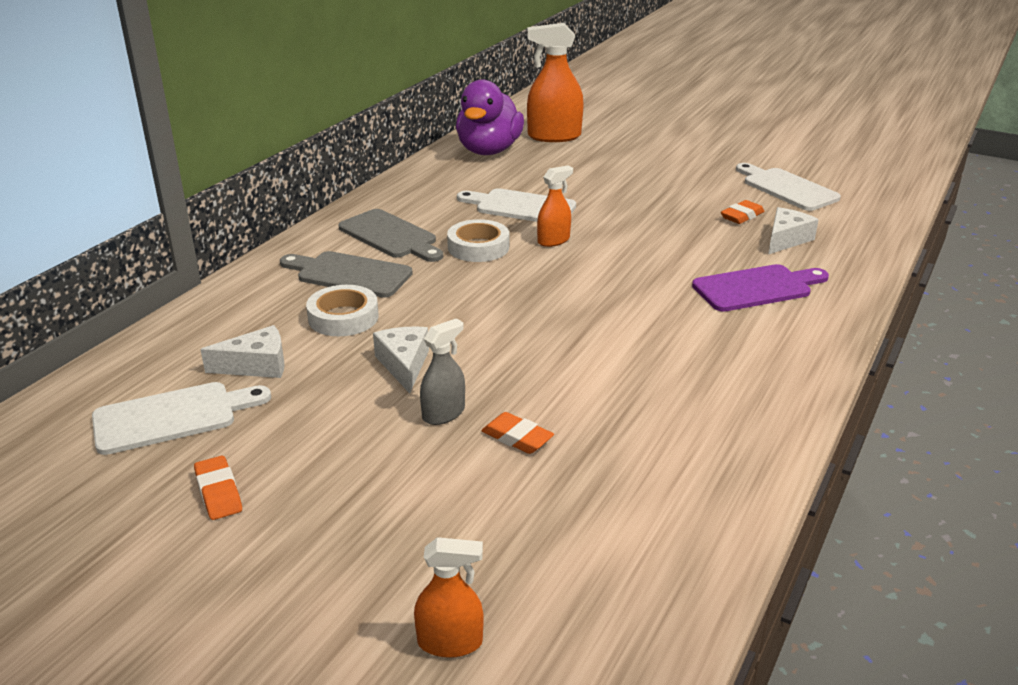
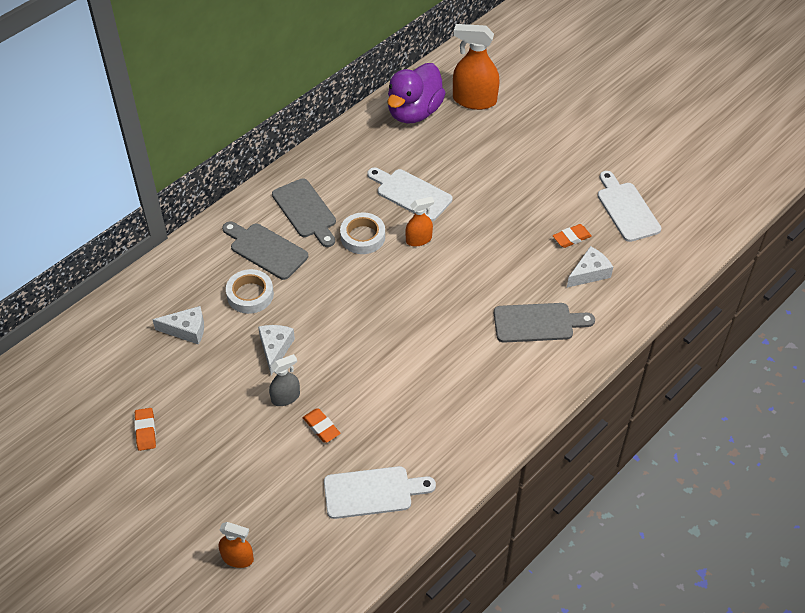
camera: 15 degrees right, 20 degrees up
(172, 417) = (130, 365): white cutting board -> white cutting board (373, 492)
(757, 288) = (537, 323): purple cutting board -> grey cutting board

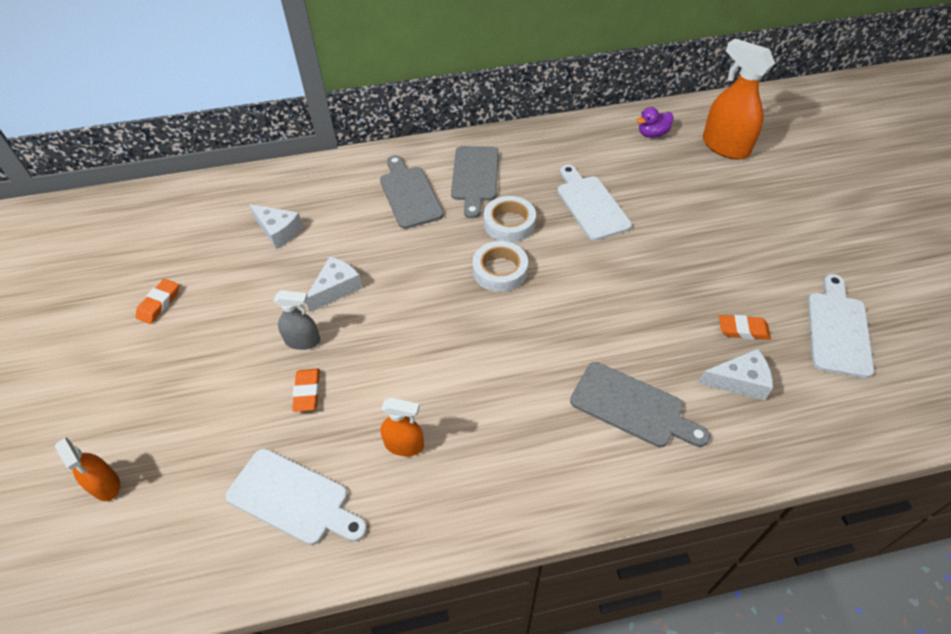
camera: 35 degrees right, 0 degrees up
(250, 295) = (360, 227): white tape -> white tape (500, 270)
(414, 112) = (652, 134): purple duck -> purple duck, size x0.46
(419, 239) = (564, 252): orange spray bottle -> orange spray bottle (404, 445)

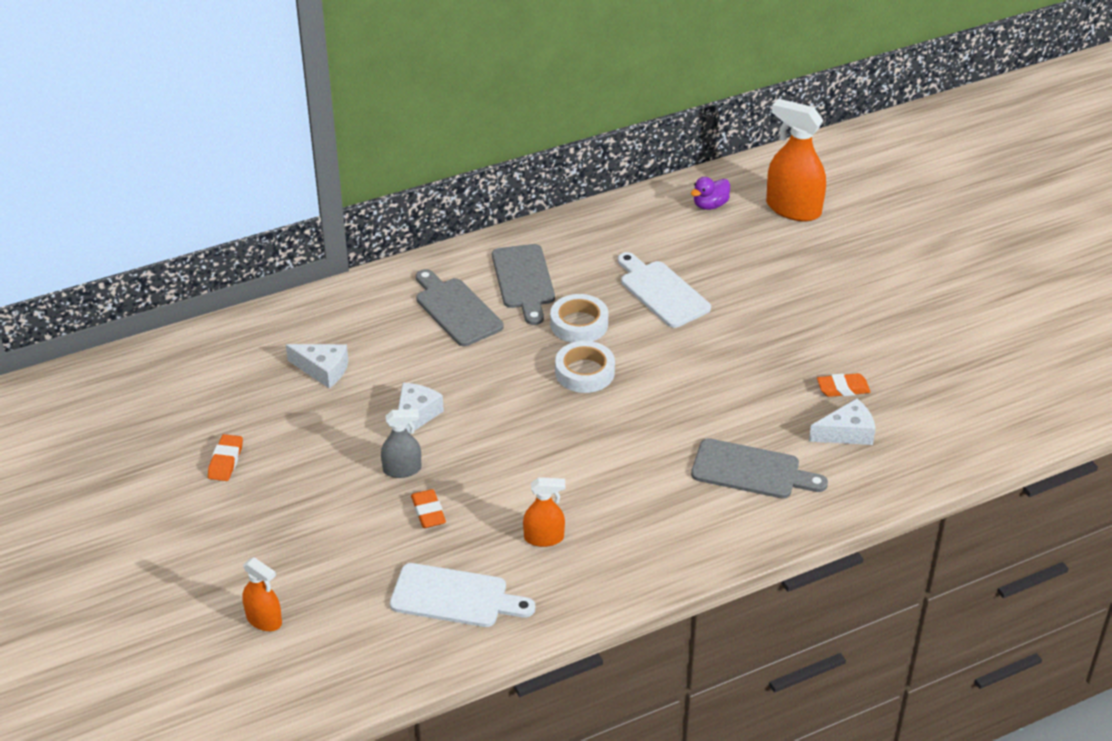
camera: 15 degrees left, 10 degrees down
(838, 329) = (932, 374): white cutting board -> none

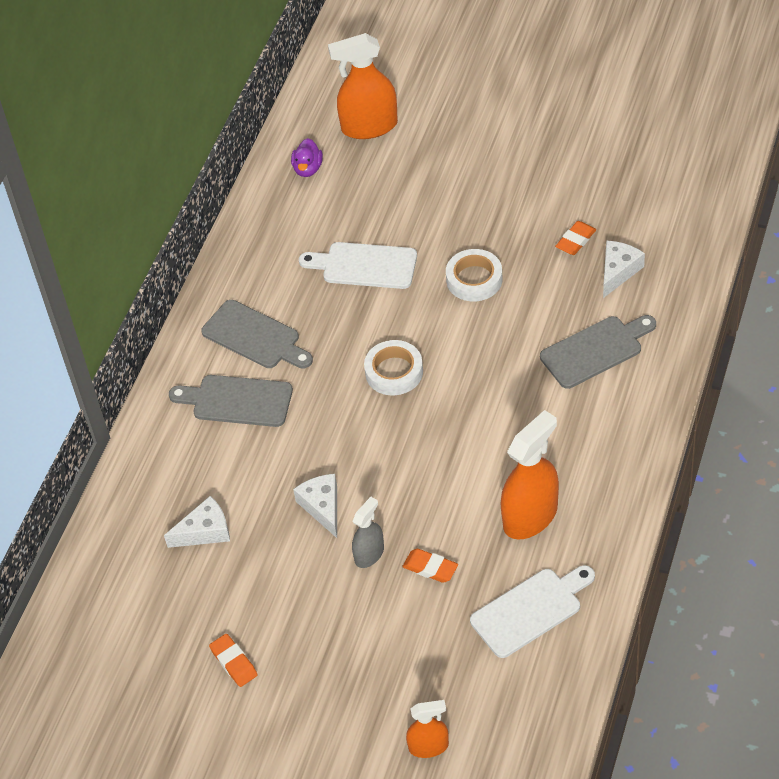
camera: 40 degrees left, 10 degrees up
(544, 538) = (530, 516): orange spray bottle -> orange spray bottle, size x1.80
(579, 324) = (340, 338): white tape -> white tape (474, 279)

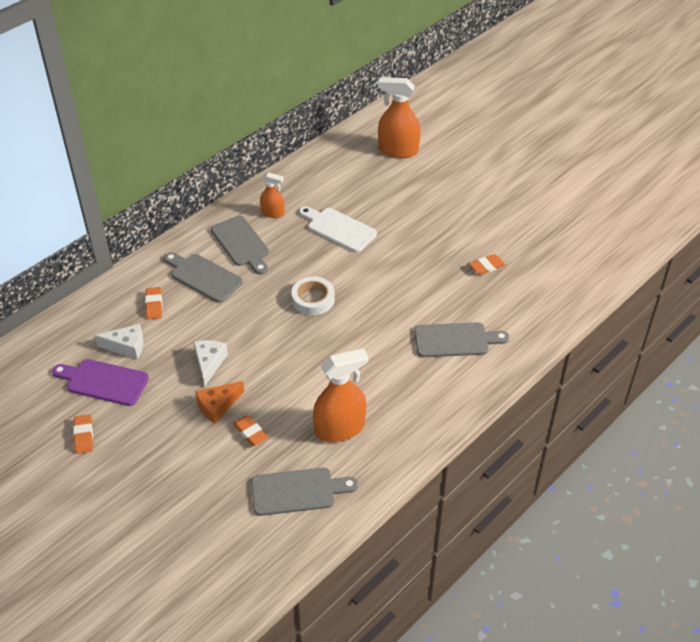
camera: 20 degrees right, 5 degrees down
(201, 464) = (154, 305): none -> orange eraser
(209, 587) = (103, 382): none -> purple cutting board
(308, 169) = (343, 160): purple duck -> none
(369, 554) = (217, 406): grey spray bottle -> orange cheese
(428, 746) = (166, 552): orange spray bottle -> orange spray bottle (273, 213)
(474, 279) = (403, 264): white tape -> none
(530, 610) = (298, 491): white cutting board -> grey cutting board
(618, 271) = (503, 297): white cheese -> none

